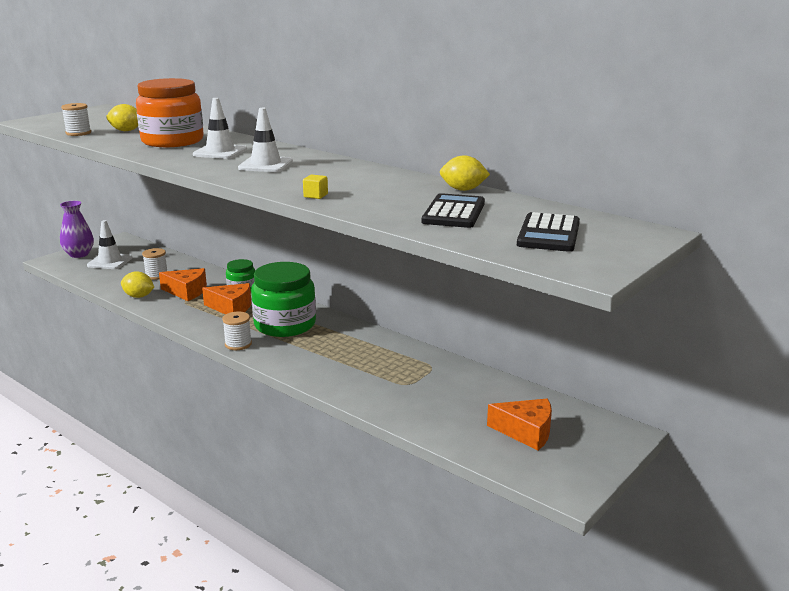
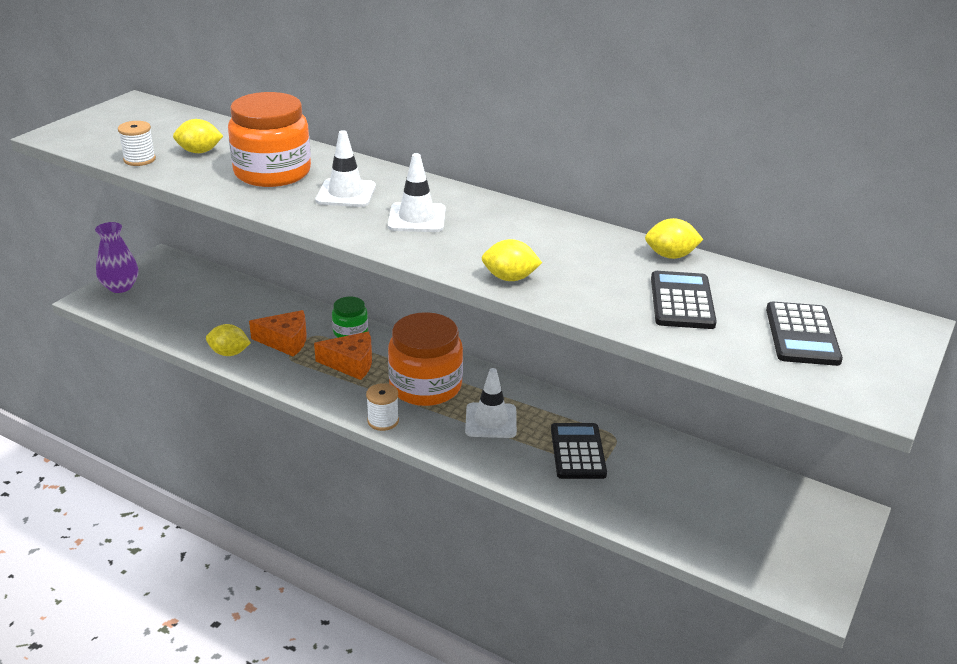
camera: 10 degrees left, 10 degrees up
(110, 262) = (166, 297): white traffic cone -> white traffic cone (491, 421)
(156, 275) = (236, 317): white spool -> none
(285, 325) = (425, 386): green jar -> orange jar
(315, 196) = (510, 278): yellow cube -> yellow lemon
(393, 374) = (578, 452): none -> black calculator
(526, 432) = (747, 521): orange cheese -> none

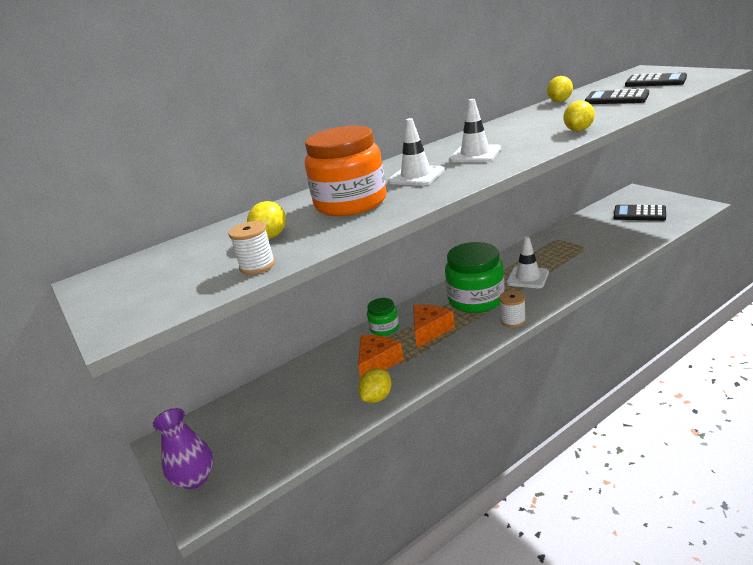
camera: 60 degrees left, 5 degrees down
(425, 386) = (476, 299): orange jar -> green jar
(578, 452) = (569, 252): black calculator -> black calculator (639, 214)

